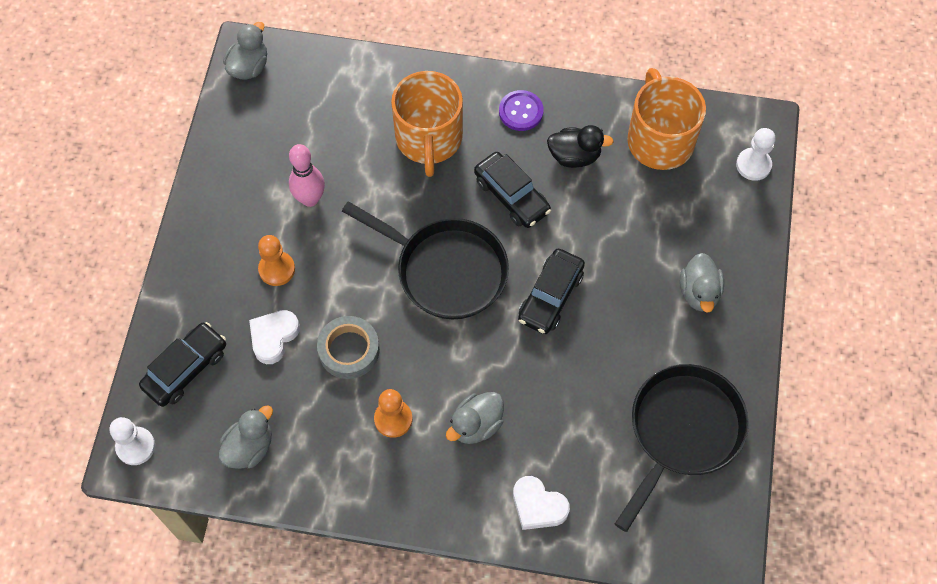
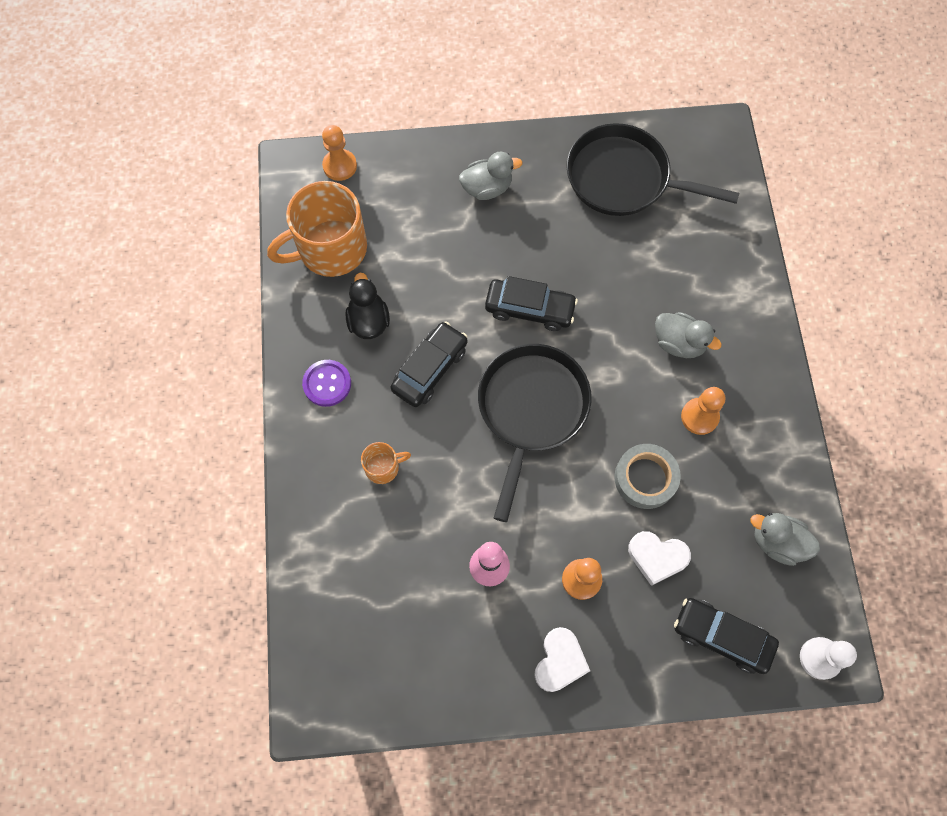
camera: 105 degrees left, 5 degrees up
(249, 67) = (333, 701): grey duck -> none
(429, 139) = (383, 467): orange mug -> orange mug, size x0.46
(538, 506) = (732, 275): white heart -> white heart (560, 661)
(753, 165) = (340, 166): white pawn -> orange pawn

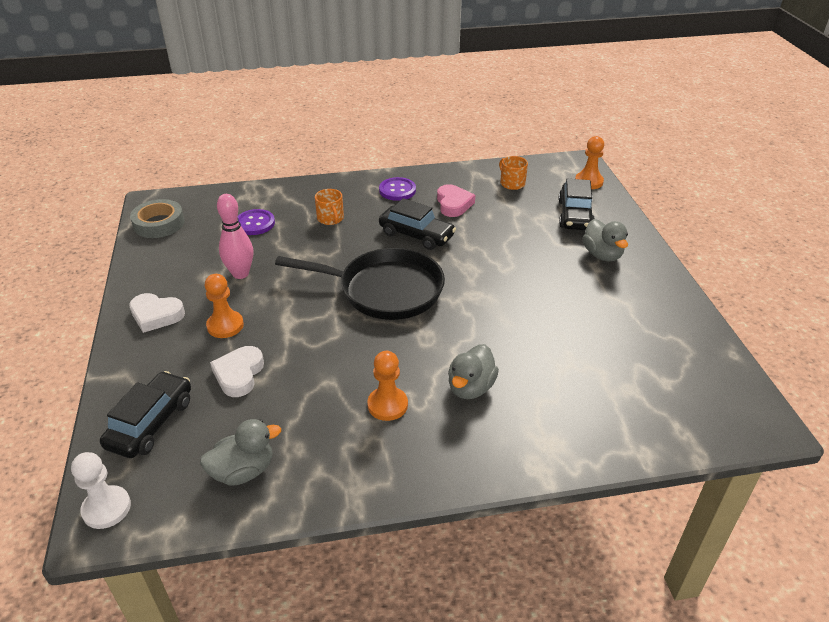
camera: 85 degrees right, 30 degrees down
(330, 249) = (512, 183): orange mug -> orange mug, size x0.46
(368, 321) = (453, 204): black duck -> pink heart
(382, 562) = (255, 223): none -> purple button
(529, 309) = (485, 285): black car -> black car (575, 215)
(624, 179) = (655, 342): black pan -> none
(645, 478) = (319, 365): grey tape -> grey tape (159, 223)
(777, 542) = (243, 471): grey duck -> grey duck turned 45 degrees clockwise

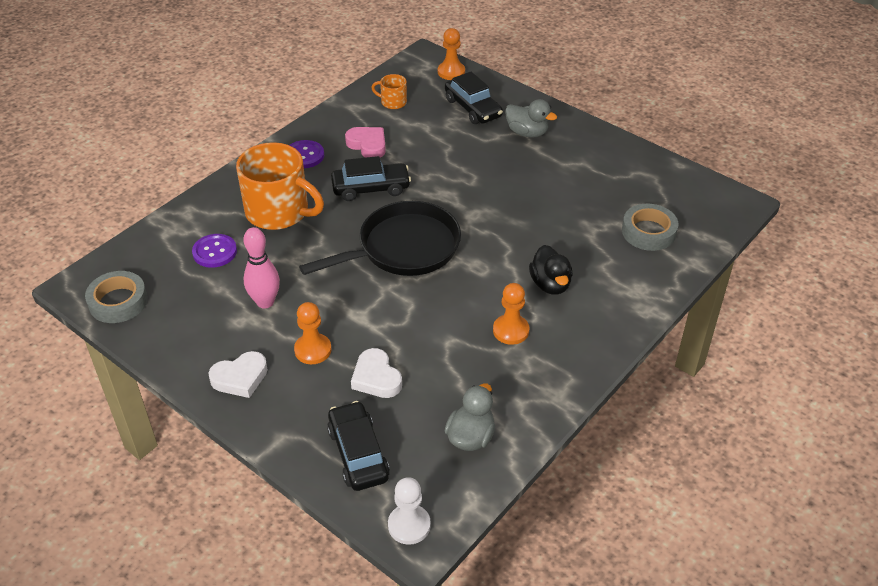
camera: 40 degrees left, 5 degrees up
(330, 219) = (279, 212): orange mug -> orange mug, size x2.18
(470, 387) = (550, 284): grey duck -> black duck
(625, 397) = (648, 232): none -> grey tape

